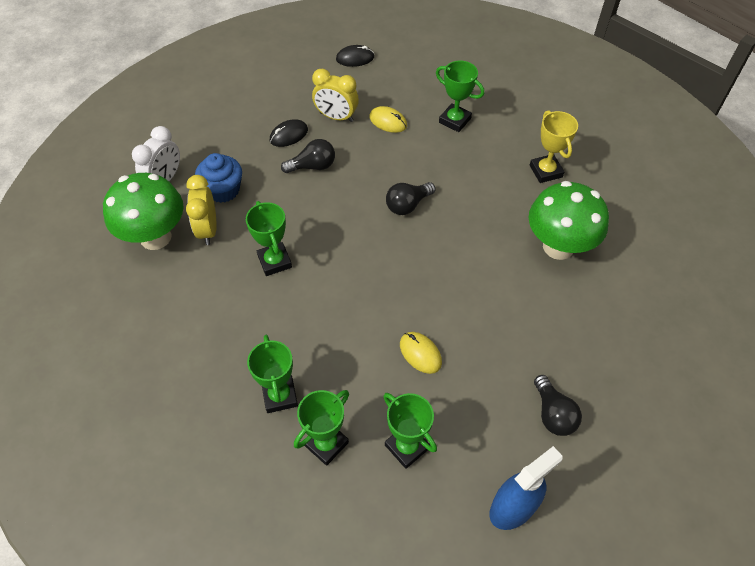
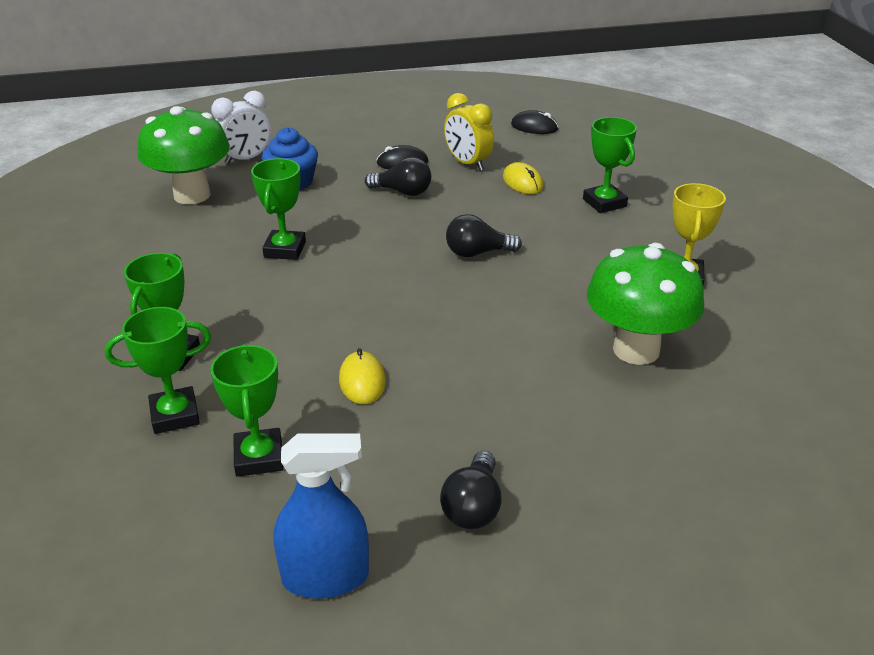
camera: 30 degrees right, 20 degrees down
(208, 230) = (246, 205): yellow clock -> none

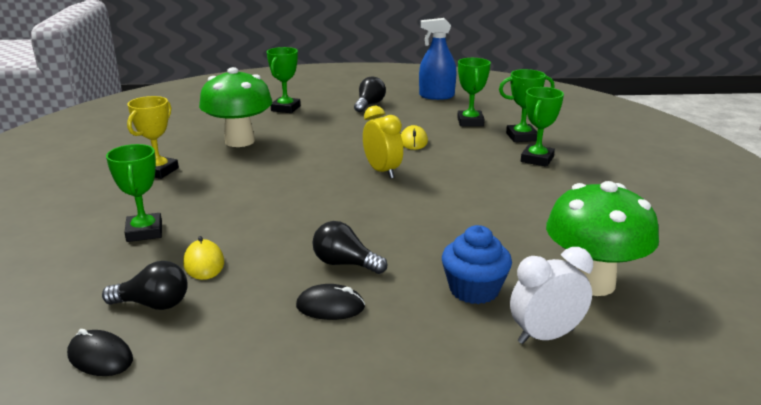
camera: 170 degrees left, 10 degrees down
(285, 249) = (472, 216): green trophy -> green trophy (286, 108)
(467, 163) = (248, 296): yellow clock -> yellow clock (382, 171)
(477, 253) = (302, 199): black light bulb -> black light bulb (153, 304)

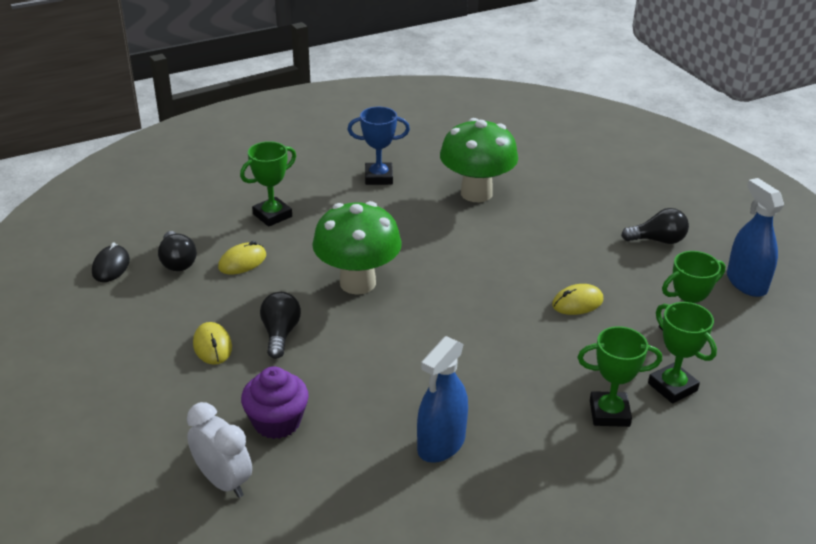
camera: 65 degrees right, 10 degrees up
(159, 171) = (378, 177): yellow trophy -> blue trophy
(286, 108) = (586, 189): green trophy -> none
(330, 307) = (212, 346): black mouse -> yellow mouse
(382, 171) = (478, 303): yellow clock -> none
(474, 290) = (277, 422): blue cupcake -> purple cupcake
(541, 221) = (441, 444): none -> blue spray bottle
(592, 283) = (329, 502): green mushroom -> green mushroom (357, 283)

